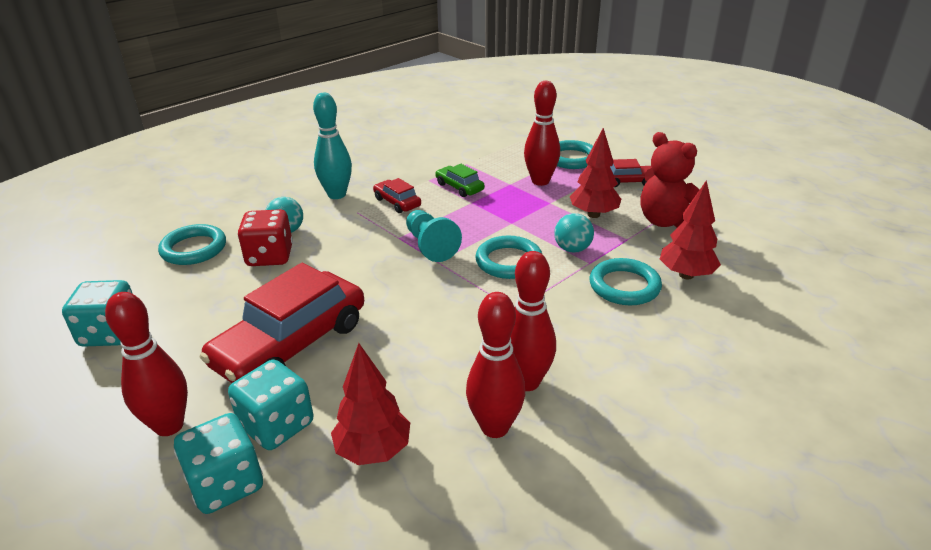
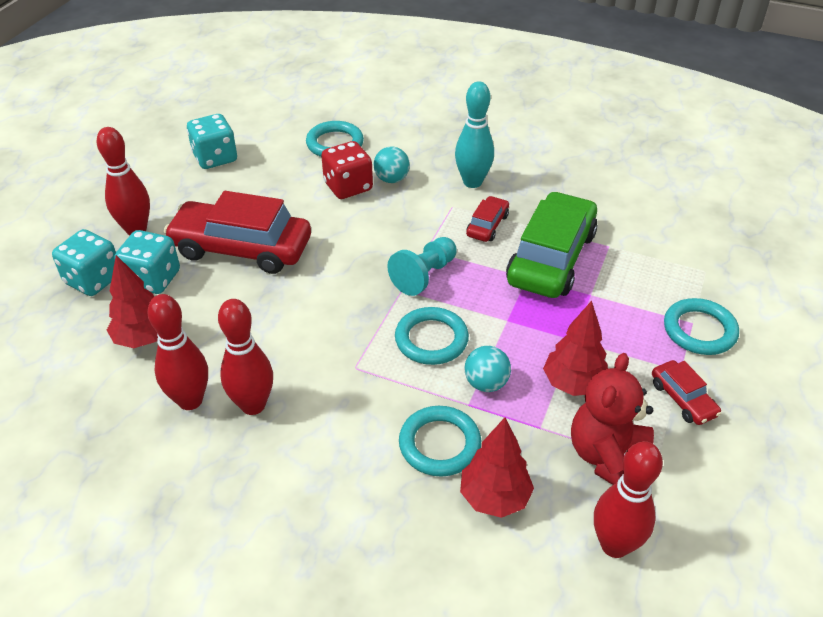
camera: 65 degrees right, 10 degrees up
(459, 187) = (551, 258): green car -> green car, size x2.16
(540, 181) = (616, 317): red bowling pin -> red bowling pin (614, 545)

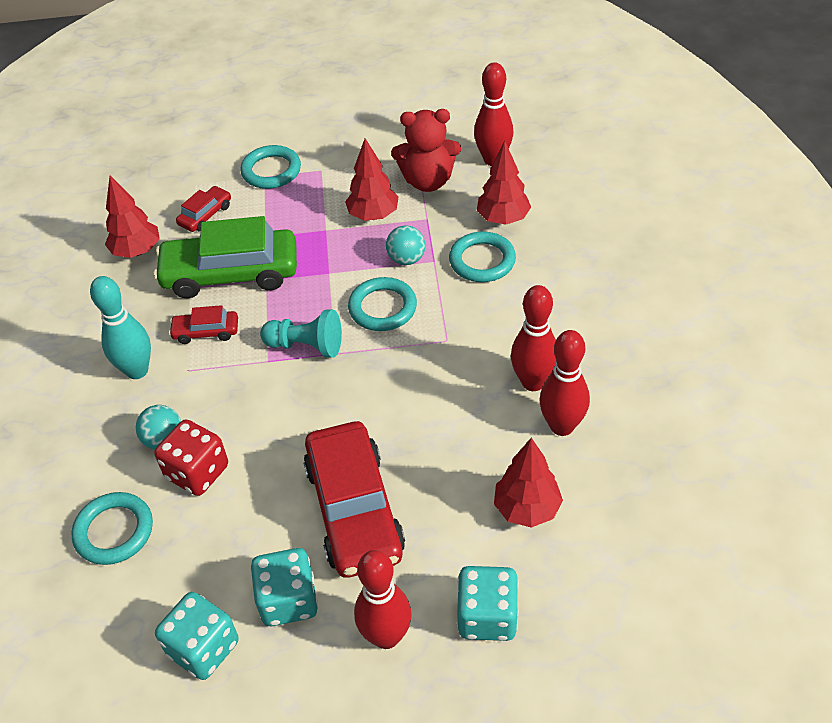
camera: 115 degrees left, 5 degrees up
(153, 279) = (449, 559): turquoise dice -> turquoise dice (288, 600)
(621, 212) = (137, 251): none -> red tree
(683, 399) = (349, 162): red car -> red car (205, 215)

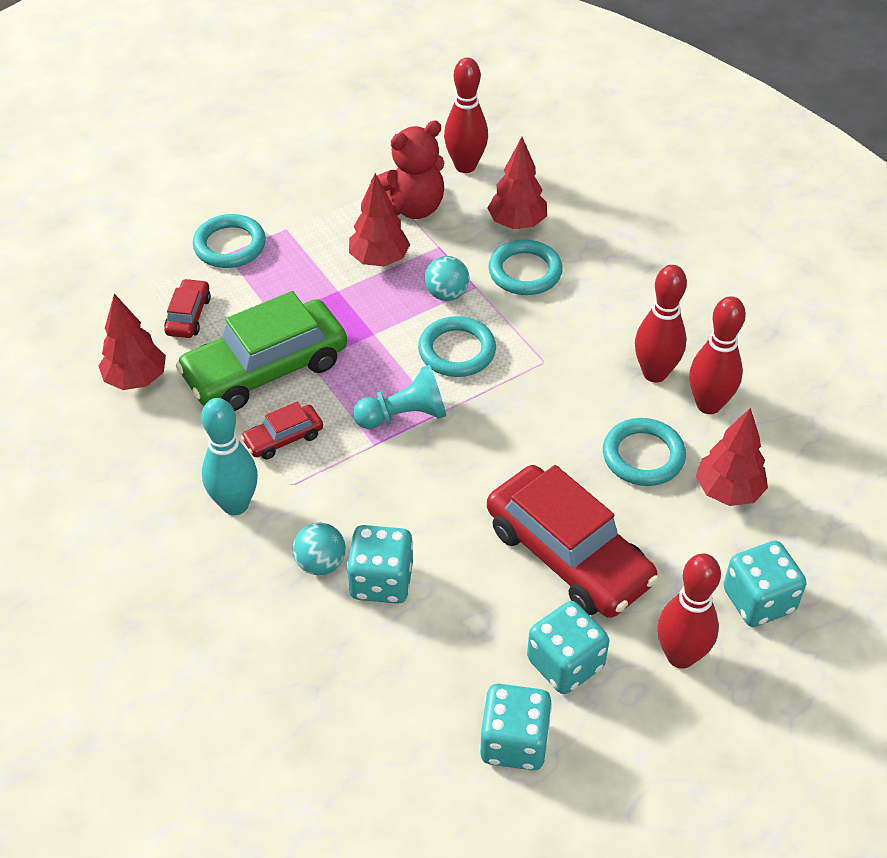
camera: 30 degrees left, 0 degrees up
(114, 531) = (335, 673): turquoise ring -> turquoise ring (643, 456)
(197, 472) = (381, 581): red dice -> turquoise dice

